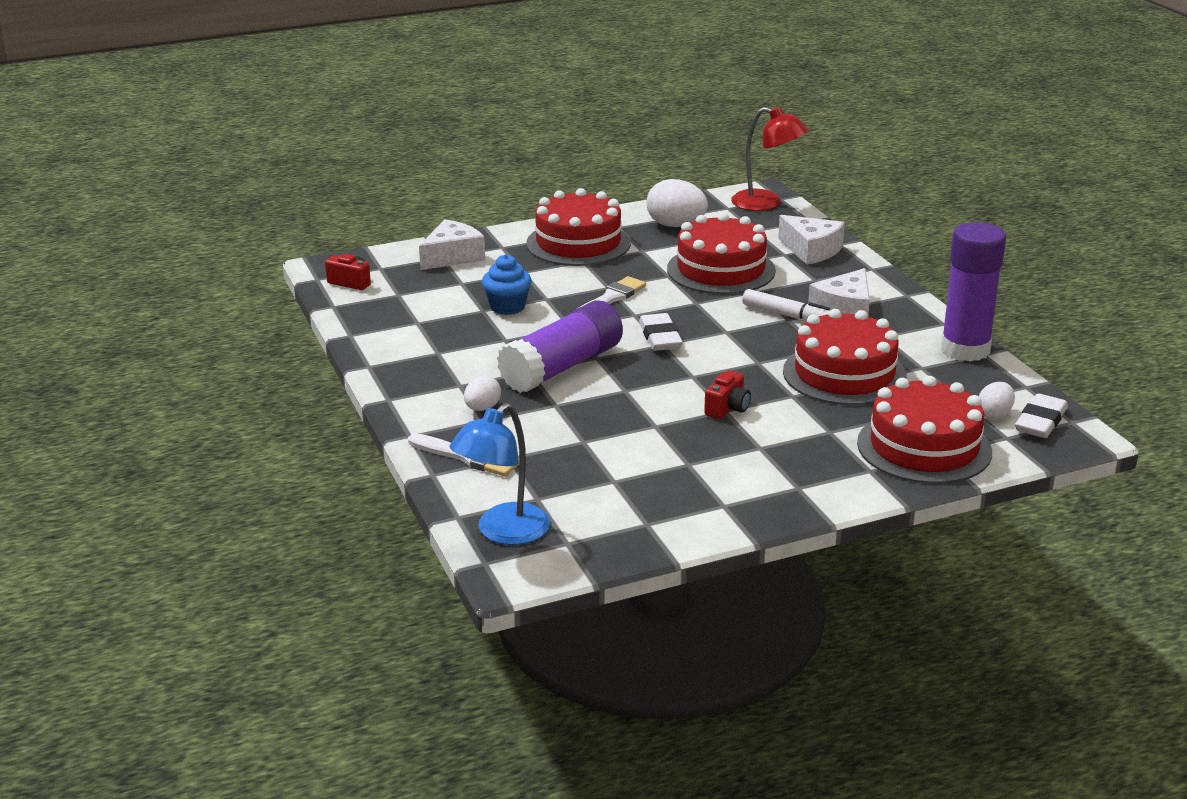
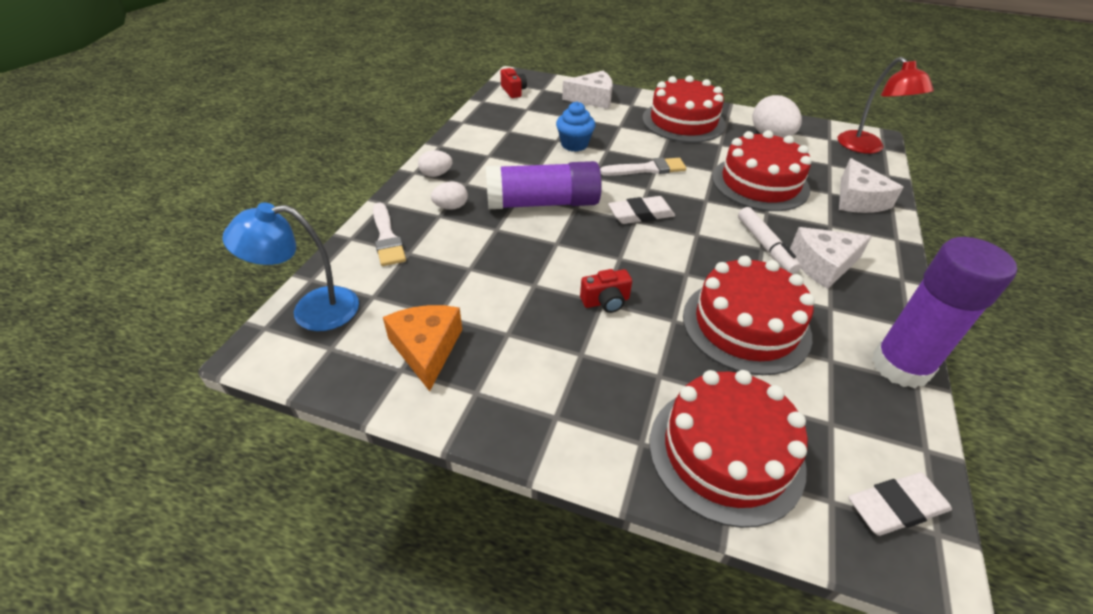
camera: 40 degrees right, 15 degrees up
(644, 503) = (426, 349): none -> orange cheese
(660, 337) = (641, 214): white eraser -> white eraser turned 45 degrees clockwise
(994, 414) = (849, 462): white egg -> white egg (436, 174)

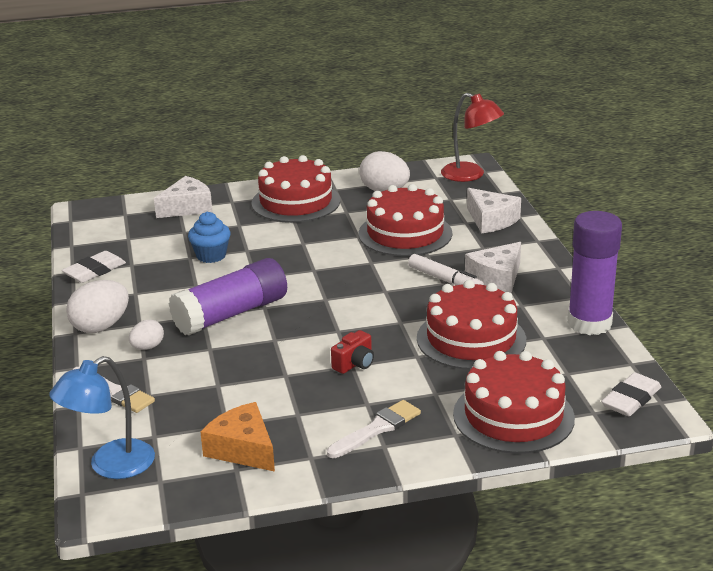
camera: 30 degrees left, 15 degrees down
(436, 174) = (101, 327): white egg -> white egg, size x1.74
(513, 91) = (95, 225): red camera -> none
(641, 214) = (326, 292): white eraser -> white eraser (94, 271)
(647, 169) = (299, 254): white brush -> white brush (377, 429)

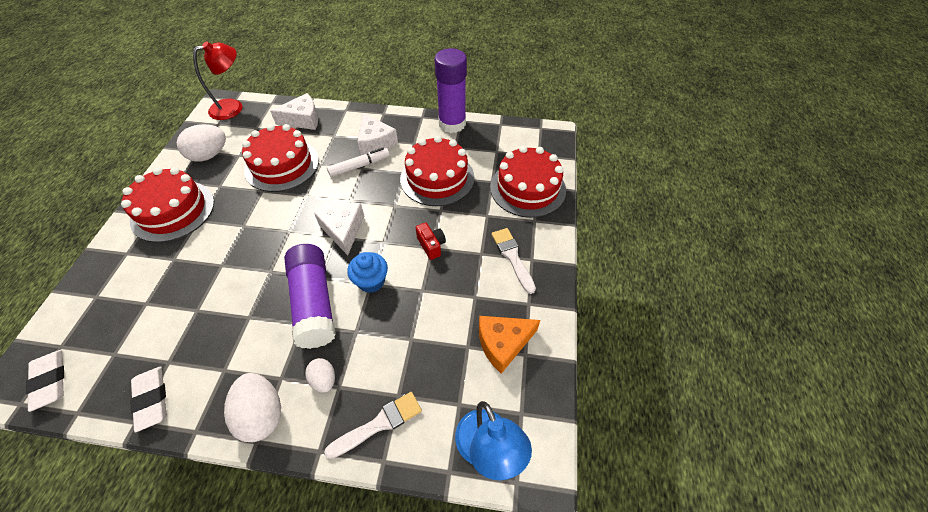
camera: 70 degrees left, 25 degrees up
(187, 207) = (102, 289): white cheese -> white cheese (343, 230)
(211, 256) = (208, 293): blue cupcake -> blue cupcake (371, 281)
(631, 399) = (533, 137): white eraser -> white eraser (50, 381)

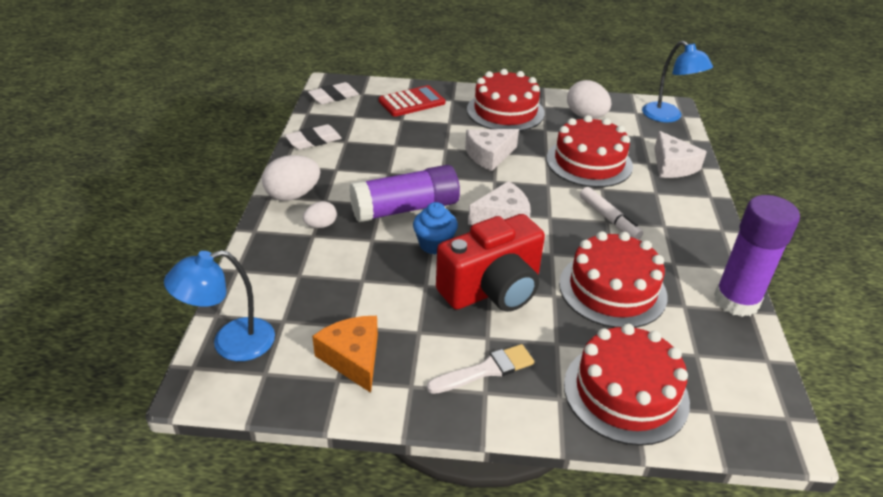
camera: 85 degrees right, 15 degrees down
(111, 292) = (412, 102): none -> red calculator
(233, 107) = (668, 117): red lamp -> blue lamp
(375, 142) = (659, 228): white cheese -> white cheese (489, 155)
(379, 424) = (272, 264): white brush -> none
(431, 245) = (492, 289): red camera -> red camera, size x2.44

